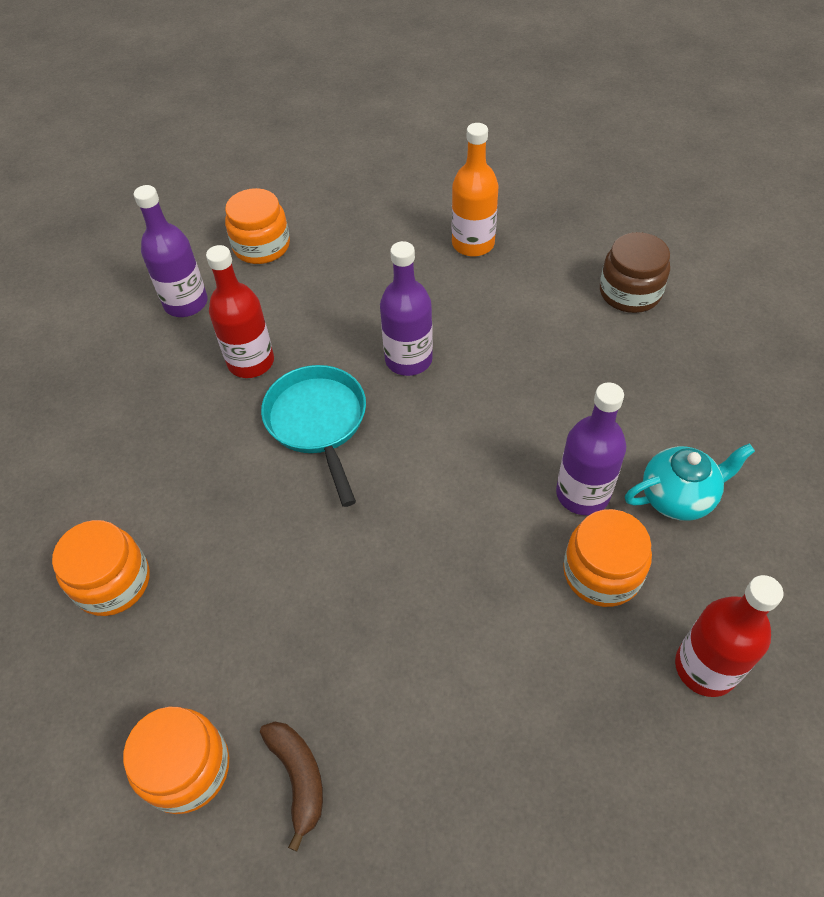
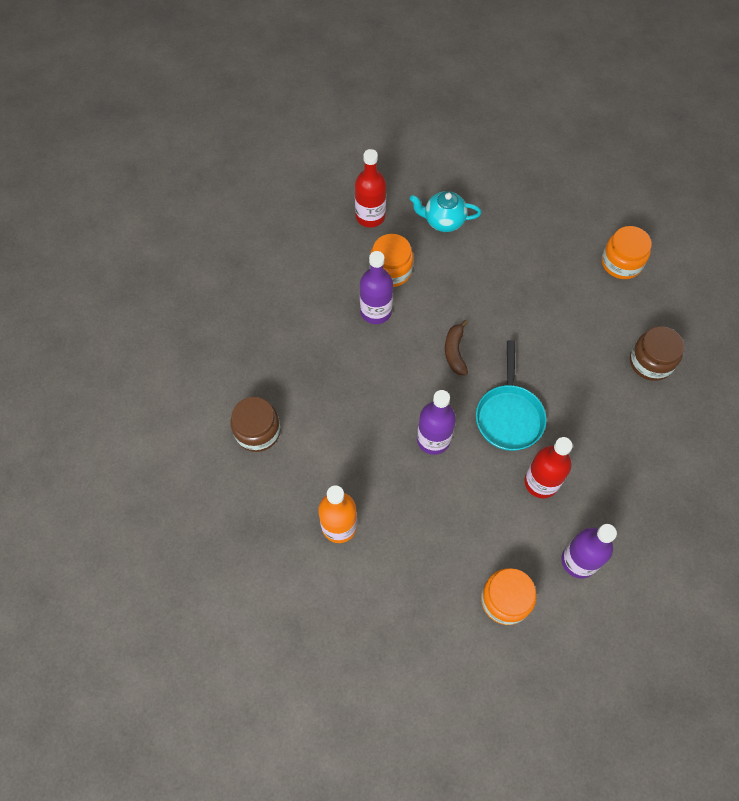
camera: 160 degrees left, 10 degrees up
(113, 582) = (651, 362): orange jar -> brown jar
(298, 777) = (571, 241): brown banana -> brown banana (455, 352)
(678, 497) = (327, 290): turquoise teapot -> turquoise teapot (443, 221)

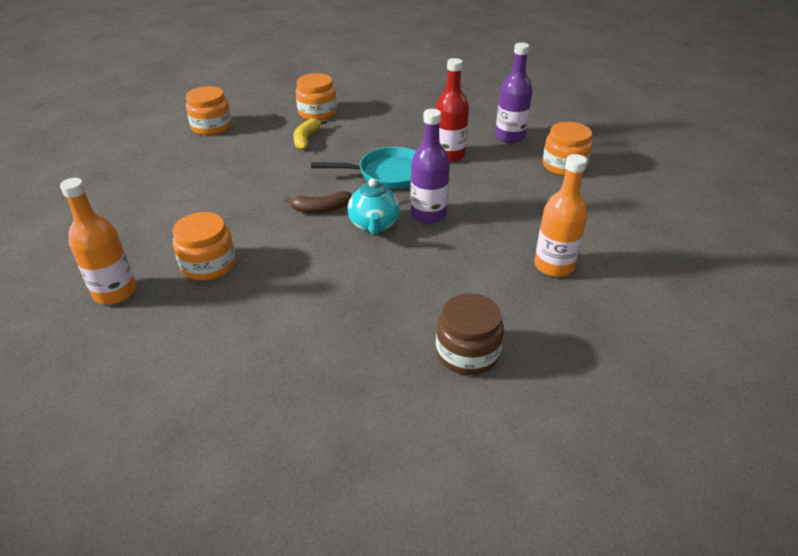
camera: 100 degrees left, 25 degrees down
(370, 216) = (115, 292): red bottle -> orange bottle
(376, 311) = (271, 270): purple bottle -> none
(443, 221) = (138, 231): turquoise teapot -> turquoise teapot (374, 225)
(588, 347) = (306, 139): none -> yellow banana
(651, 362) = (317, 112): brown jar -> orange jar

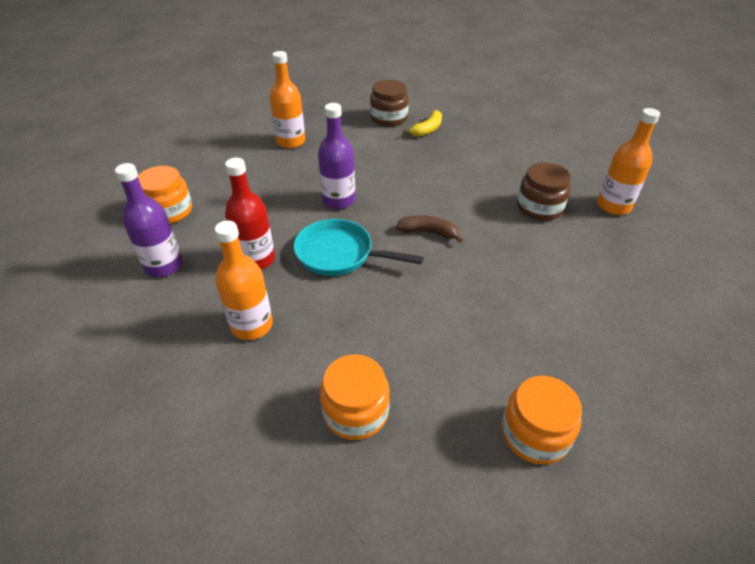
camera: 155 degrees left, 5 degrees up
(208, 265) = (539, 208): orange jar -> brown jar
(306, 139) = (400, 347): yellow banana -> yellow banana (427, 129)
(374, 225) = (391, 203): turquoise teapot -> none
(410, 126) = (251, 325): none -> orange bottle

